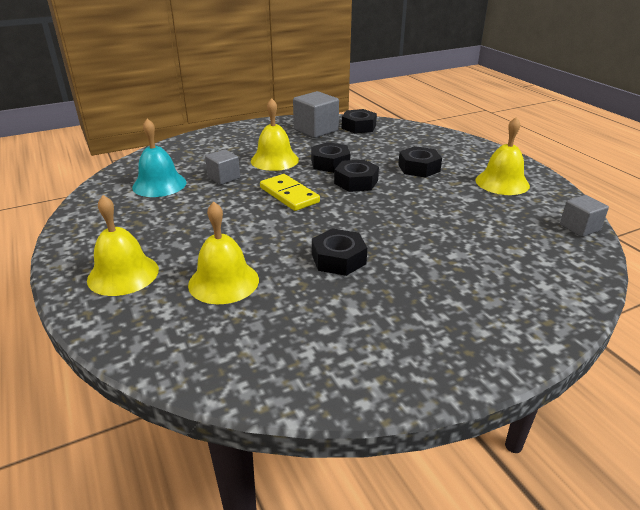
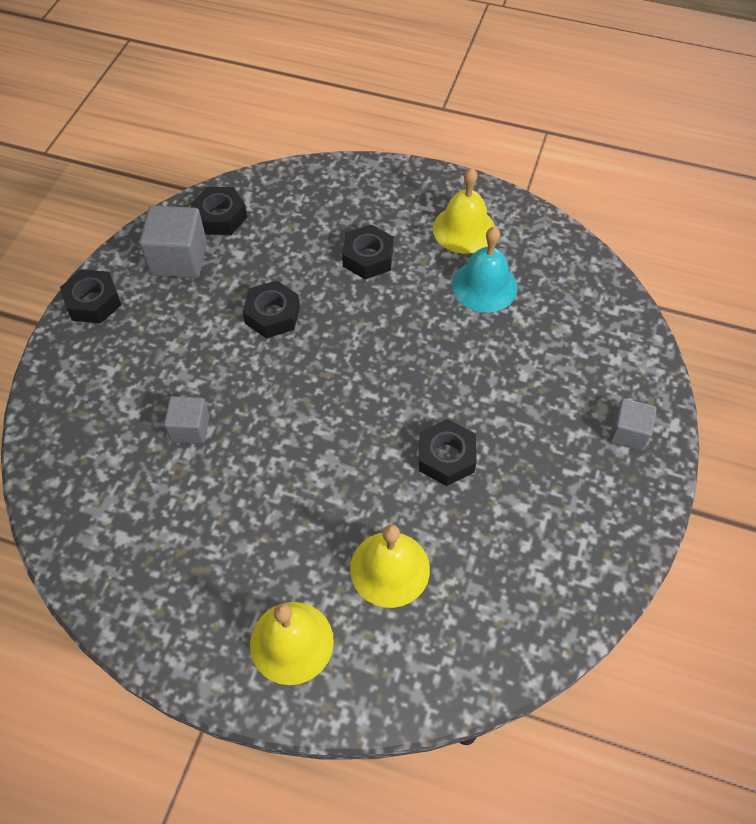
camera: 45 degrees left, 25 degrees up
(159, 184) = (133, 497): turquoise bell -> turquoise bell (484, 286)
(274, 160) = (205, 354): yellow bell -> none
(289, 195) = (296, 402): yellow domino -> none
(356, 182) = (335, 329): black nut -> black nut (93, 302)
(579, 228) = (578, 258): grey cube -> grey cube (628, 433)

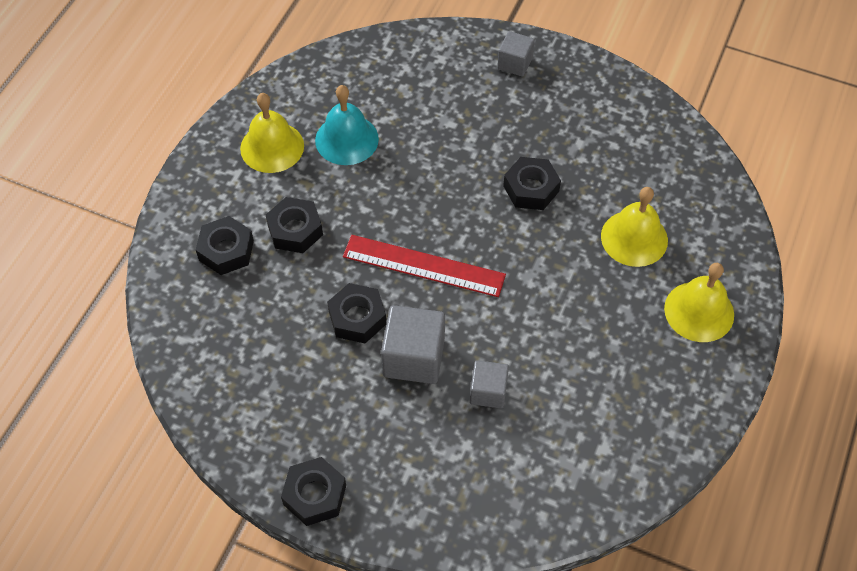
camera: 85 degrees left, 0 degrees up
(179, 259) = (265, 408): grey cube -> grey cube (414, 357)
(220, 217) = (210, 366): black nut -> black nut (226, 250)
(335, 363) = (424, 265): none -> red ruler

